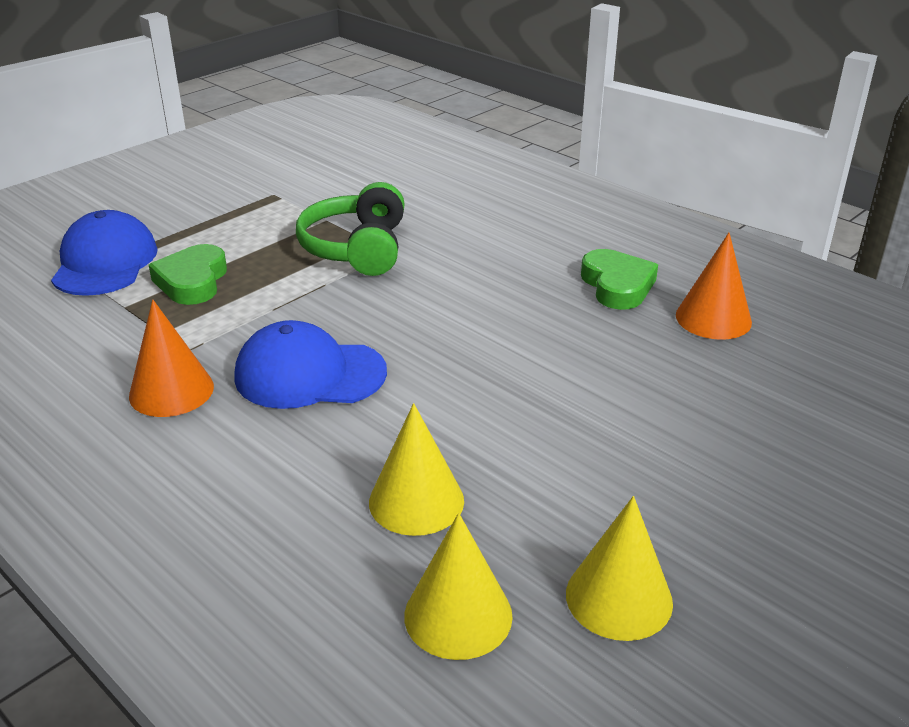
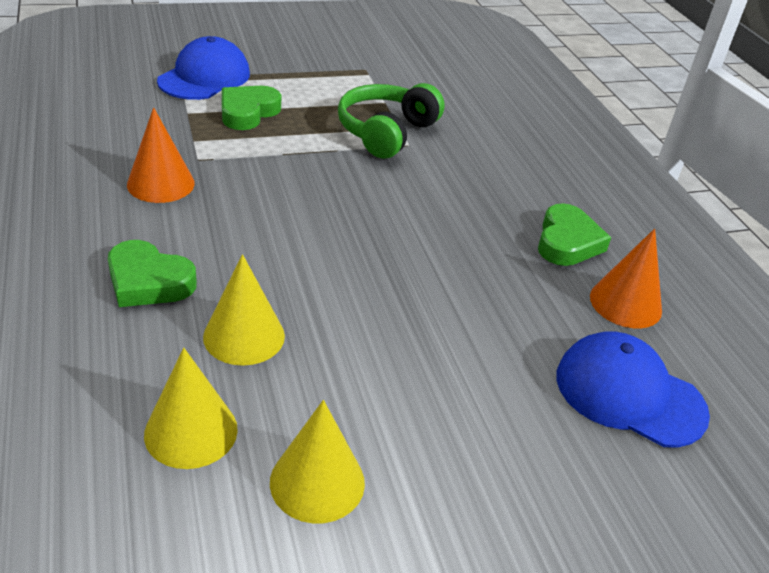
camera: 25 degrees right, 5 degrees up
(263, 494) = (148, 281): none -> green heart
(309, 374) = (261, 211): blue cap -> blue cap (629, 394)

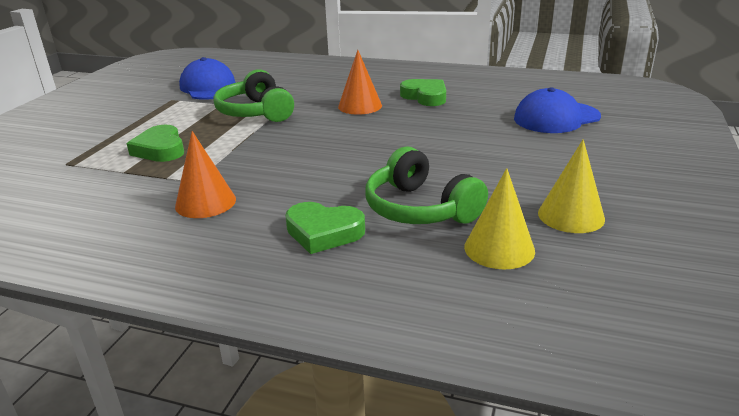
camera: 50 degrees left, 10 degrees down
(148, 281) = (323, 232): green heart -> green heart turned 45 degrees clockwise
(204, 77) = (83, 154): blue cap -> blue cap (210, 87)
(244, 336) = (420, 209): yellow cone -> green headphones
(625, 303) = (488, 99): orange cone -> orange cone (360, 106)

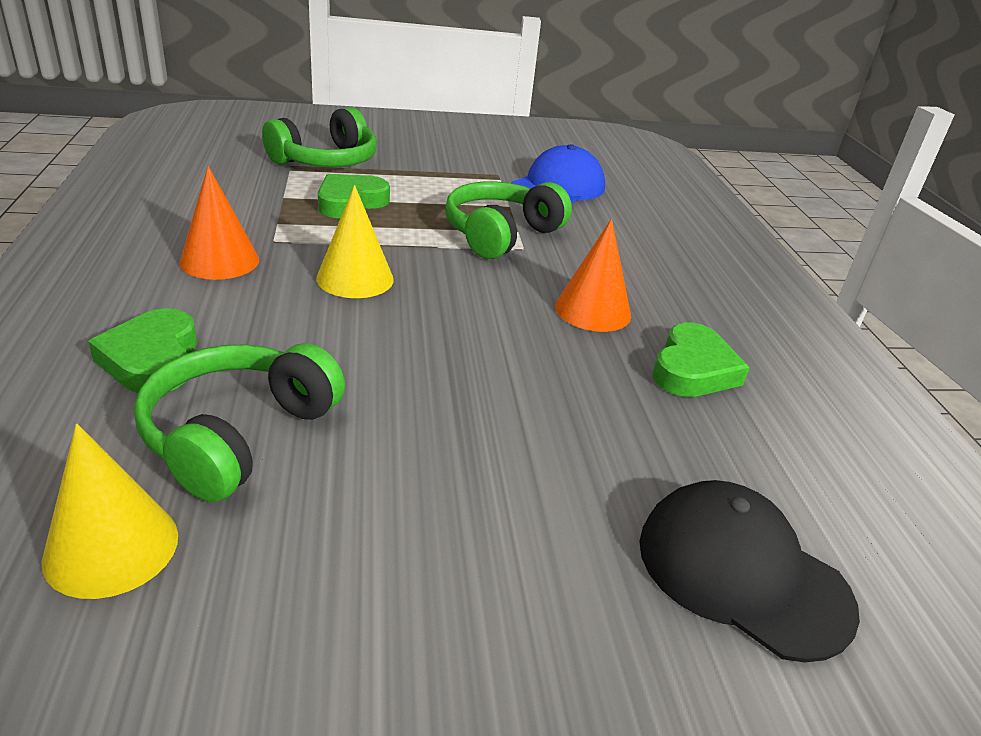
camera: 60 degrees right, 5 degrees up
(75, 150) = (326, 161): none -> green headphones
(556, 118) = (742, 573): blue cap -> black cap
(571, 215) = (251, 642): yellow cone -> yellow cone (355, 278)

